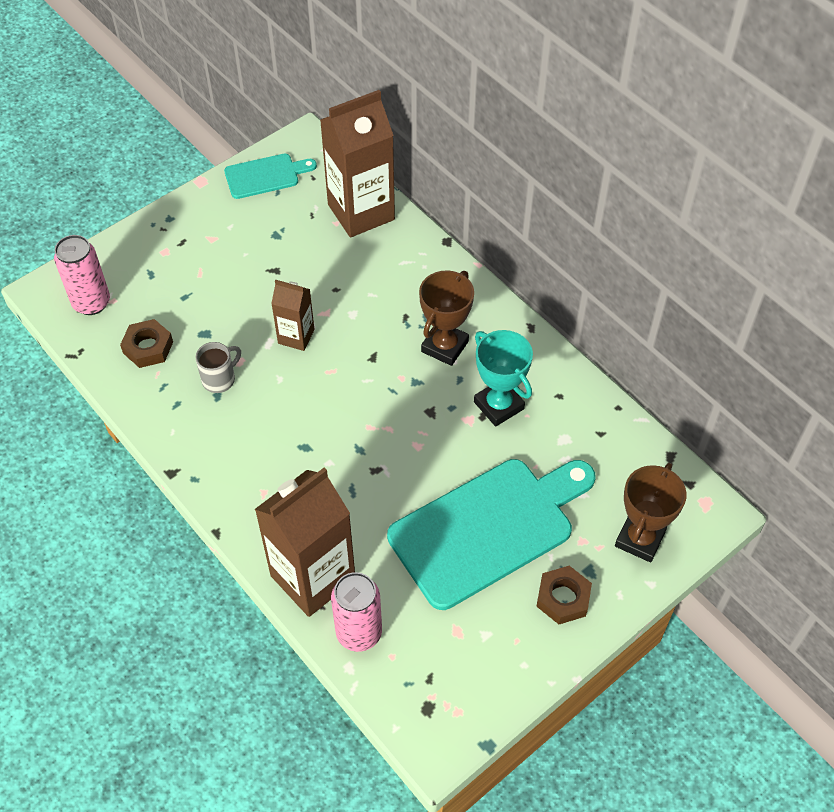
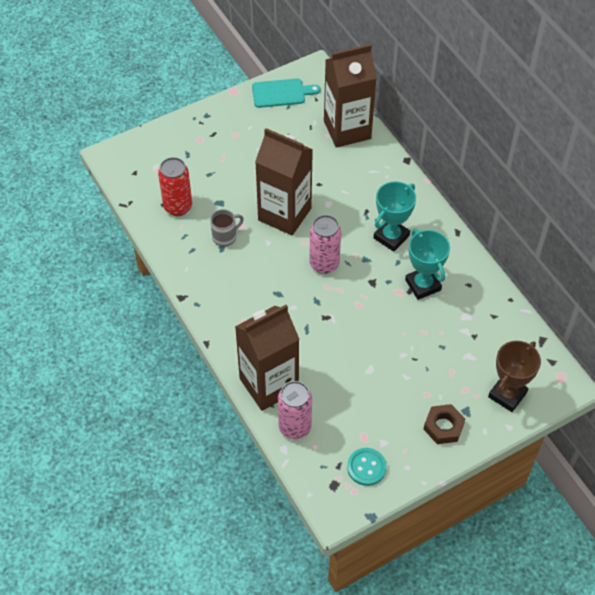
camera: 10 degrees right, 0 degrees up
(91, 303) = (142, 169): pink can -> pink can (324, 264)
(148, 347) = (178, 207): brown nut -> red can
(296, 336) = (284, 214): brown carton -> brown carton, size x1.91
(445, 346) = (391, 237): brown trophy -> turquoise trophy
(468, 674) = (366, 467): none -> turquoise button
(488, 529) = (399, 370): turquoise cutting board -> none

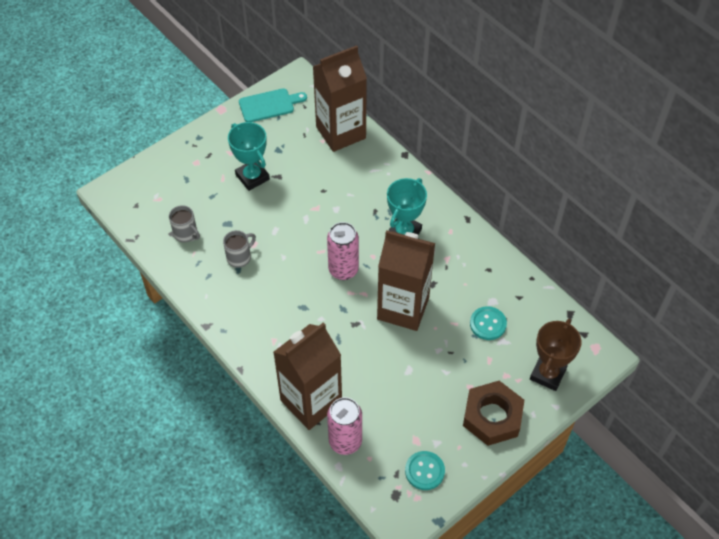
camera: 10 degrees left, 0 degrees up
(178, 207) = (186, 234): red can -> grey mug
(284, 214) = (295, 226): brown carton -> brown carton (403, 308)
(423, 285) = (444, 276): turquoise trophy -> turquoise trophy (252, 177)
(443, 426) = (492, 416): brown nut -> brown nut, size x1.53
(457, 337) = (488, 324): none -> turquoise button

